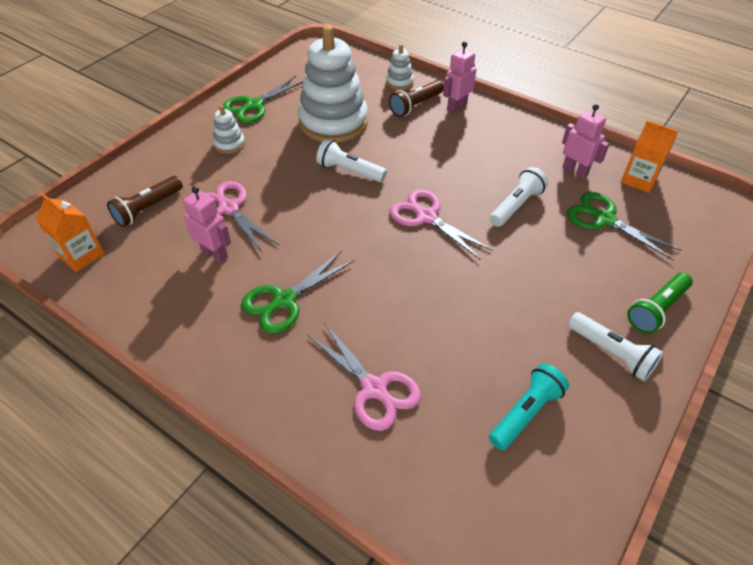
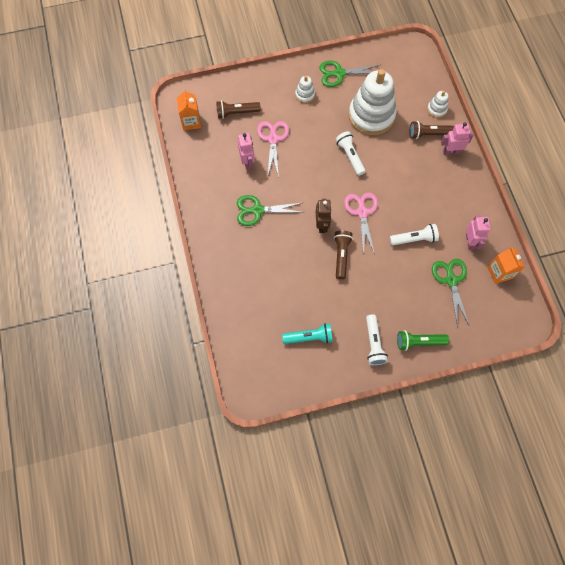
camera: 40 degrees right, 20 degrees up
(375, 389) = (259, 280): pink scissors -> none
(391, 261) = (322, 225): none -> brown robot
(454, 279) = (341, 256): none -> brown flashlight

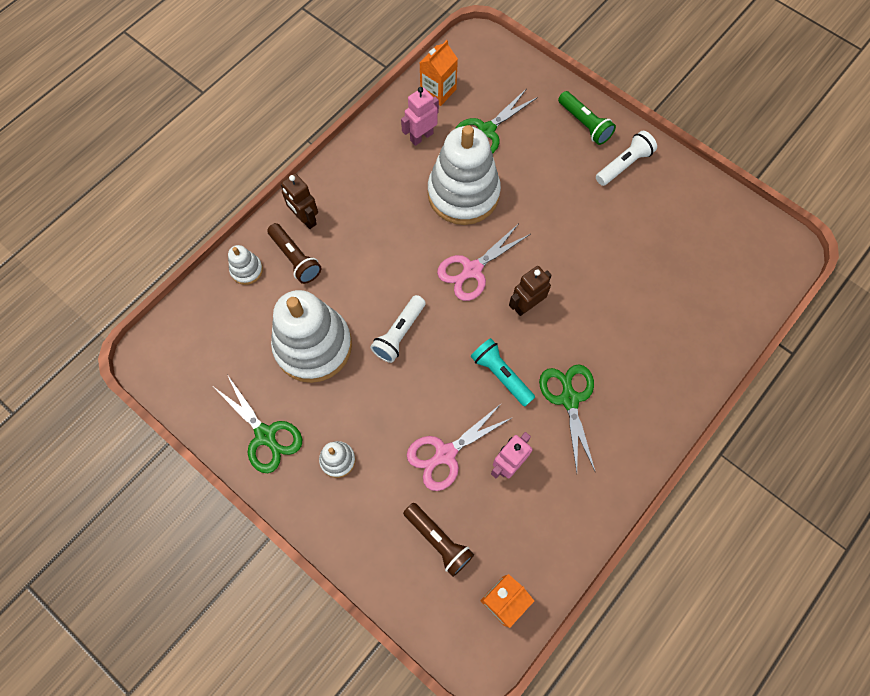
camera: 125 degrees left, 0 degrees up
(257, 210) = (569, 398): green scissors -> green scissors turned 150 degrees counterclockwise
(309, 337) = (674, 231): turquoise flashlight -> turquoise flashlight (501, 375)
(341, 256) = (549, 258): brown flashlight -> none
(414, 239) = (463, 194): white flashlight -> white stacking toy
(451, 151) = (305, 219): pink robot -> brown robot

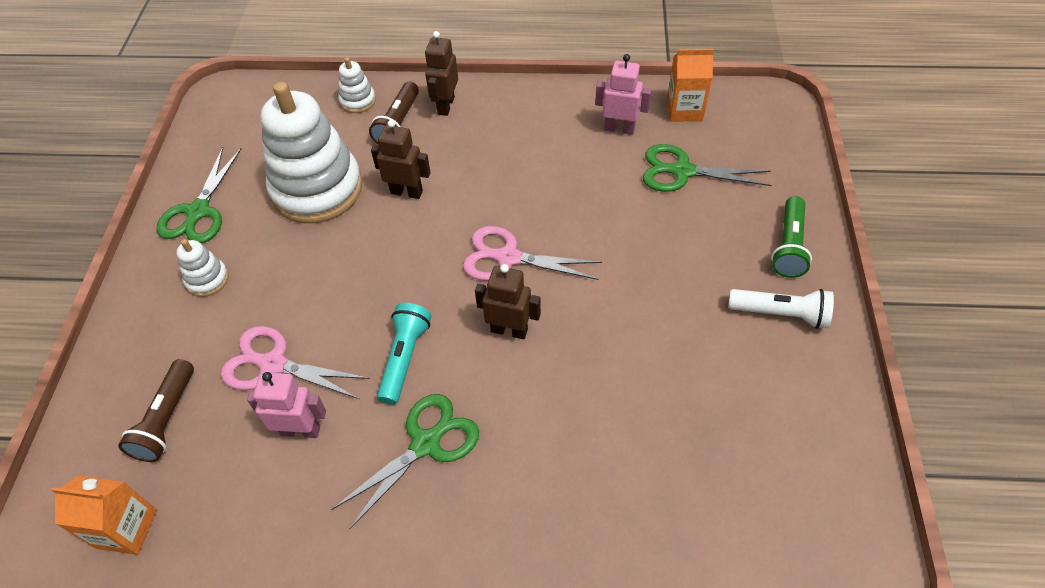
camera: 55 degrees right, 15 degrees down
(366, 292) = (406, 192): none -> brown robot
(399, 334) = (383, 243): white flashlight -> none
(463, 194) = (589, 197): white stacking toy -> none

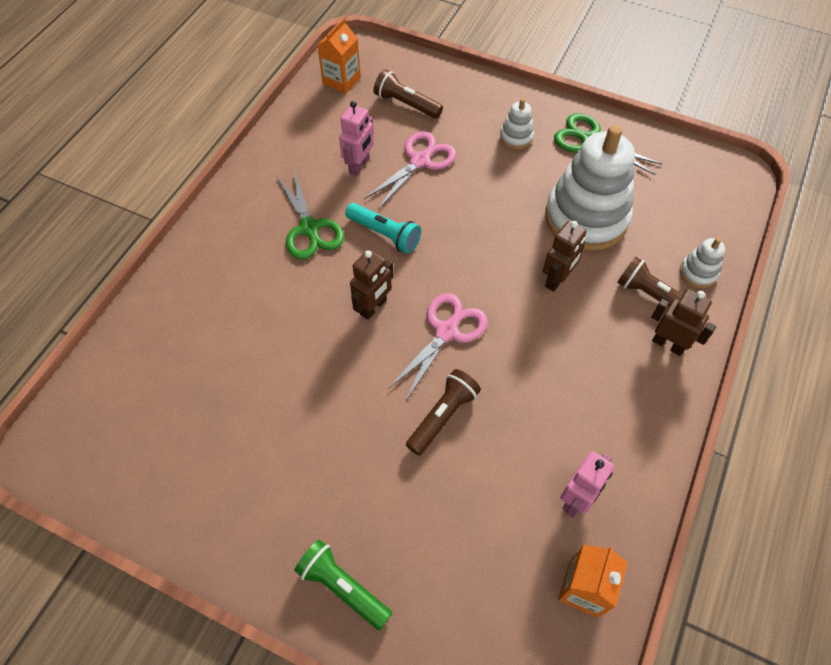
camera: 110 degrees right, 5 degrees up
(599, 231) = (443, 416): none -> brown flashlight
(681, 171) = (488, 532): green scissors -> none
(780, 314) = (275, 529): white flashlight -> none

